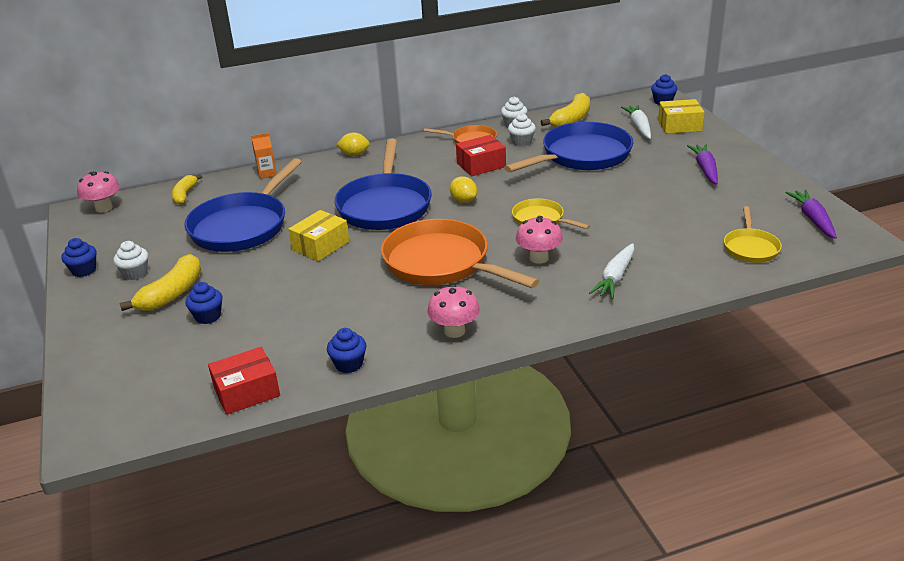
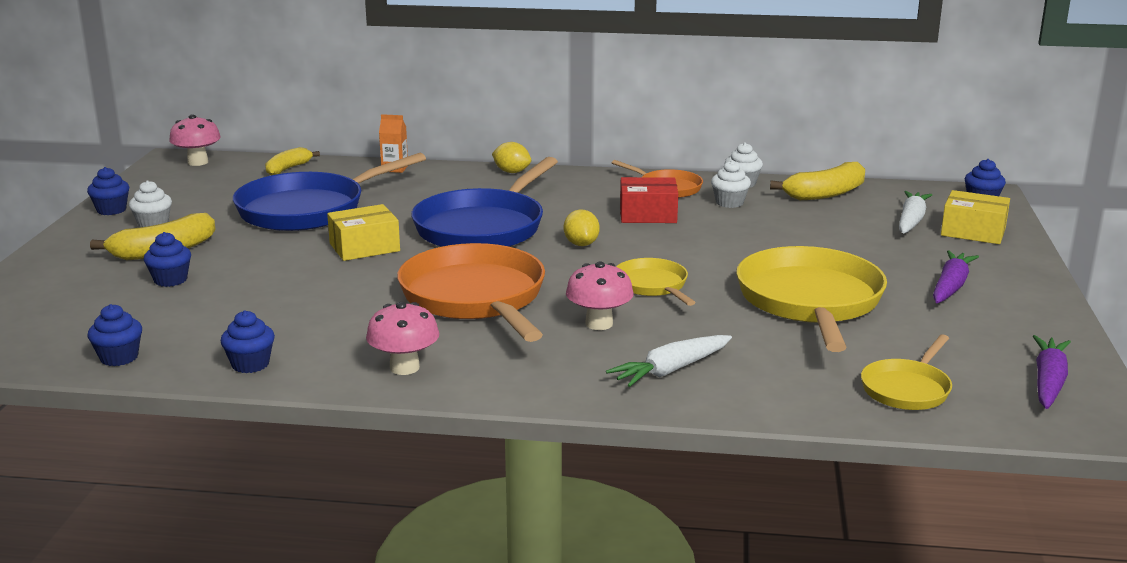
camera: 25 degrees right, 10 degrees down
(247, 392) = (119, 357): red box -> blue cupcake
(581, 156) = (791, 234): blue pan -> none
(642, 203) = (810, 302): none -> yellow pan

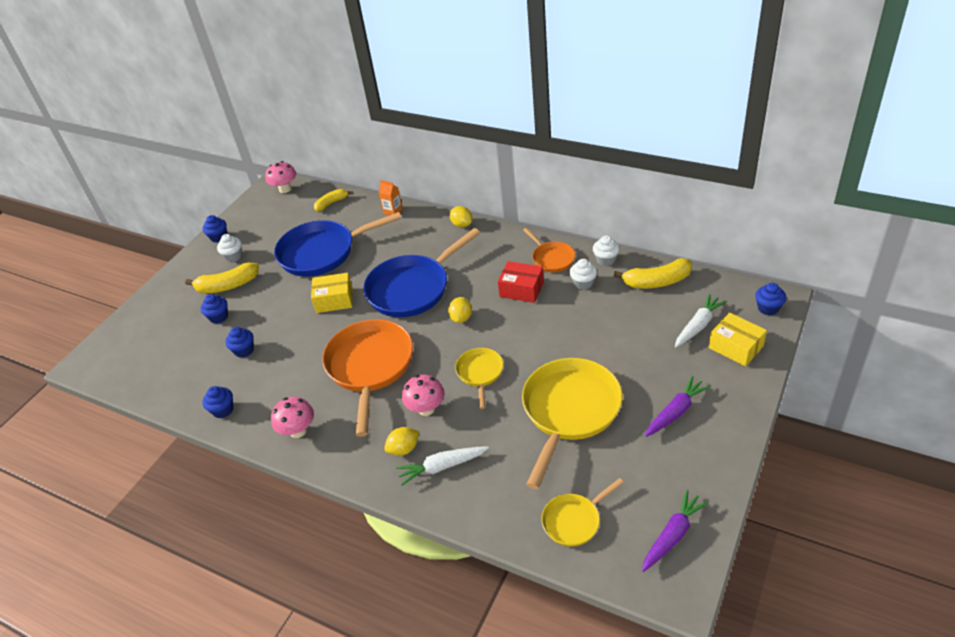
camera: 25 degrees right, 20 degrees up
(119, 357) = (164, 389): blue cupcake -> blue cupcake (244, 350)
(596, 362) = (404, 449): none -> yellow lemon

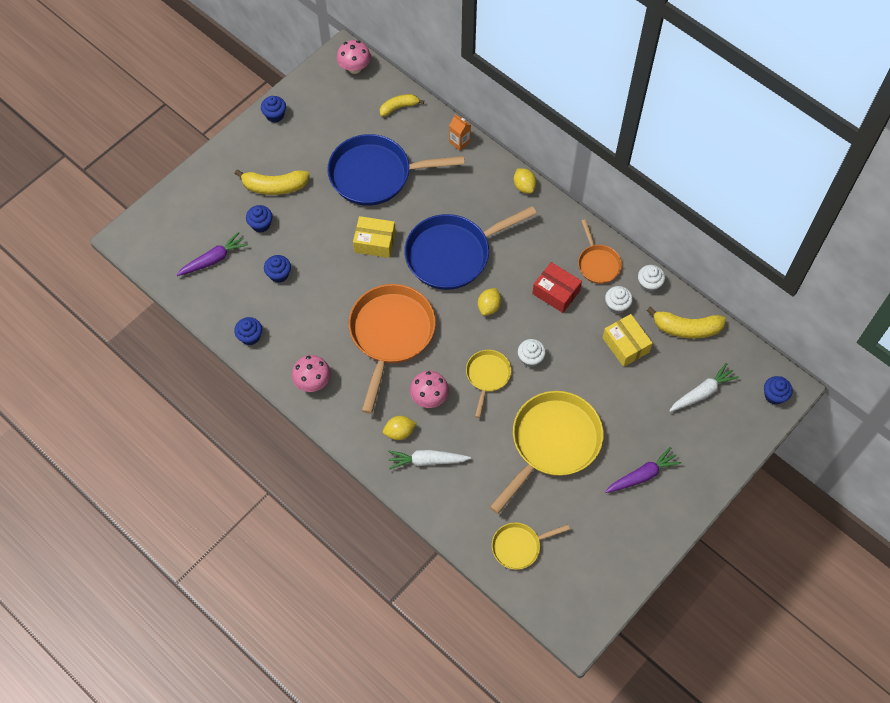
camera: 10 degrees right, 20 degrees up
(233, 256) = (286, 148): white cupcake -> white cupcake (530, 358)
(672, 535) = (591, 585): purple carrot -> purple carrot (213, 259)
(735, 347) = (724, 427): yellow box -> yellow box (625, 345)

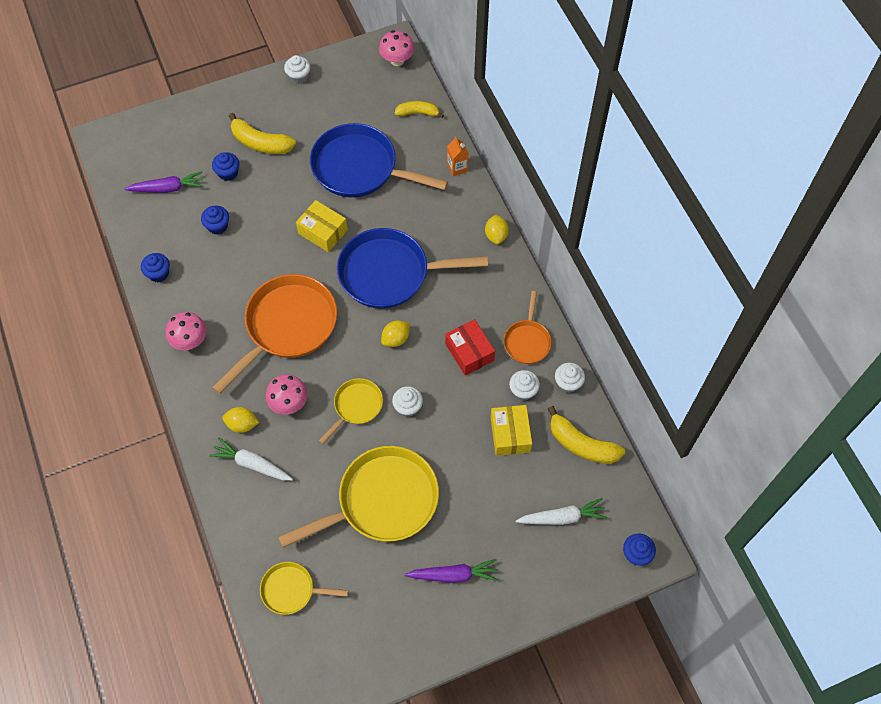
camera: 25 degrees right, 0 degrees up
(275, 115) = (299, 77): blue cupcake -> white cupcake

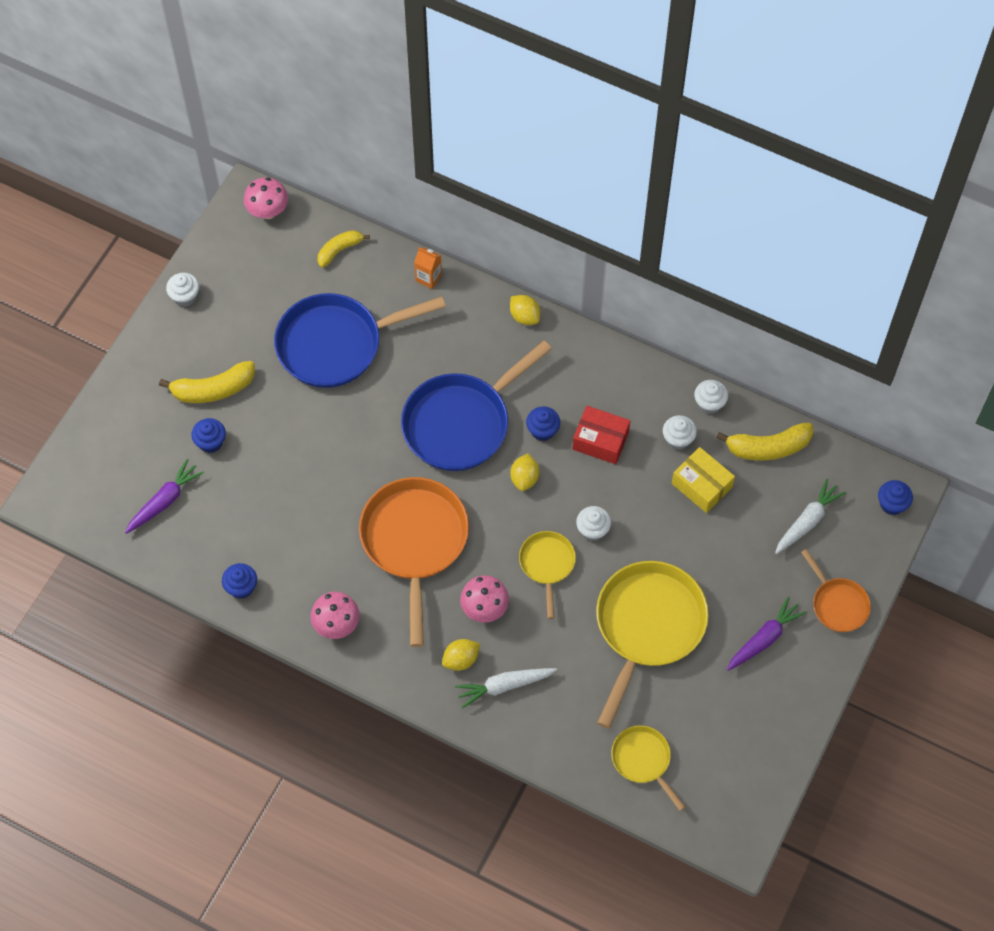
camera: 40 degrees left, 0 degrees up
(218, 226) = (253, 500): blue cupcake -> blue cupcake (542, 430)
(292, 590) = (643, 760): yellow pan -> yellow pan turned 90 degrees clockwise
(323, 232) = (360, 431): yellow box -> none
(527, 341) = (641, 392): orange pan -> orange pan (837, 604)

